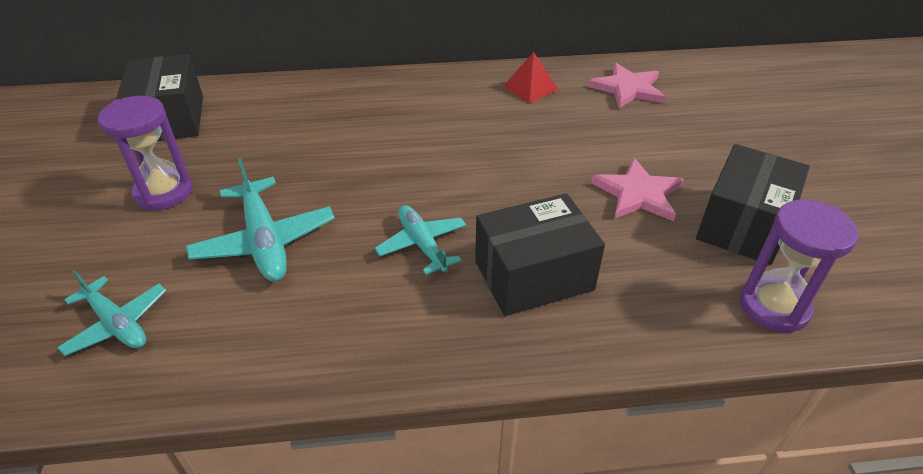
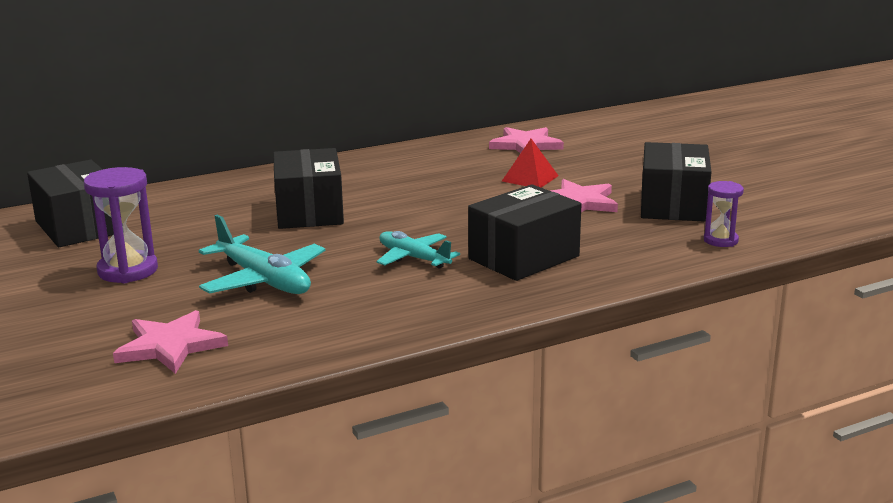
camera: 20 degrees left, 20 degrees down
(117, 324) = (170, 346): turquoise plane -> pink star
(369, 144) = (309, 212): none -> black box
(530, 88) = (435, 156): red pyramid -> red pyramid (530, 178)
(774, 306) = (720, 240): purple hourglass -> purple hourglass, size x0.60

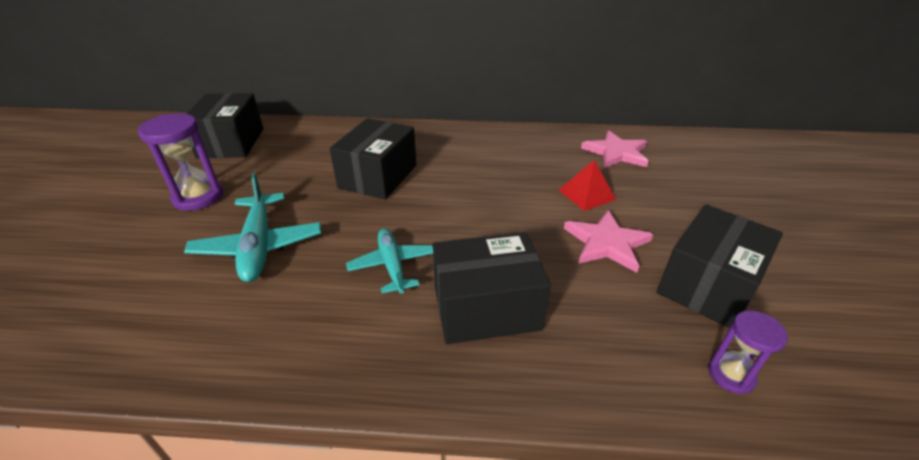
camera: 30 degrees right, 15 degrees up
(170, 346) = (105, 302): pink star -> none

